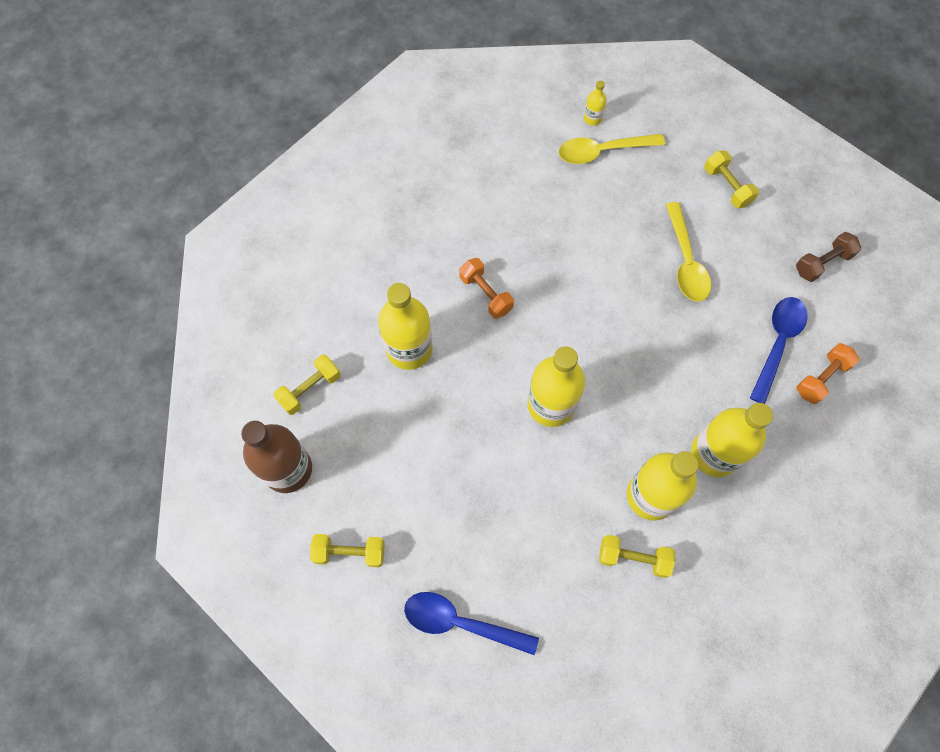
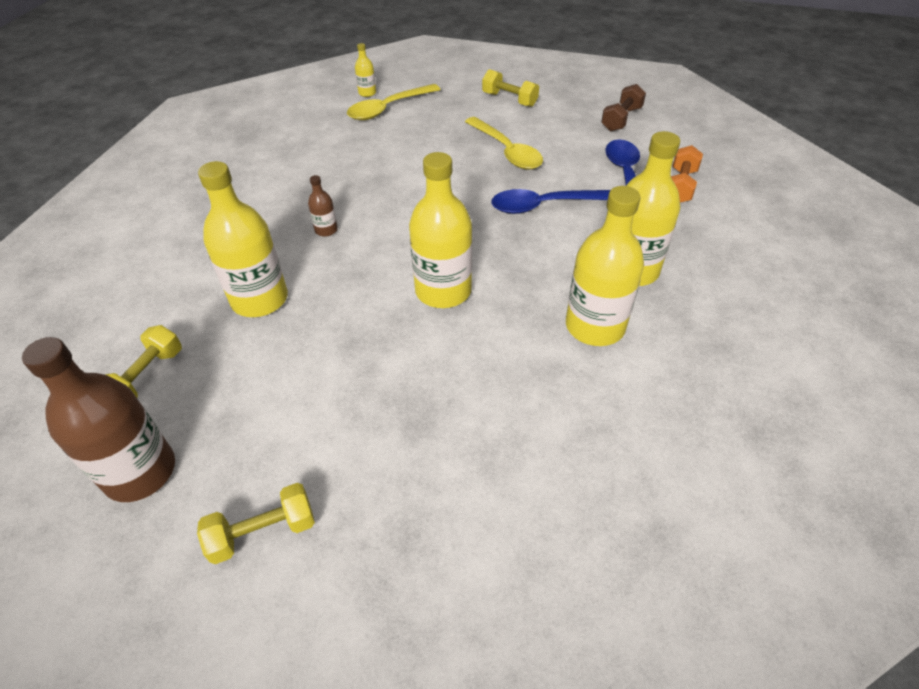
camera: 25 degrees left, 20 degrees down
(461, 623) = (454, 547): blue spoon -> blue spoon (544, 205)
(485, 294) = (326, 230): orange dumbbell -> brown bottle
(633, 558) = (615, 388): yellow dumbbell -> none

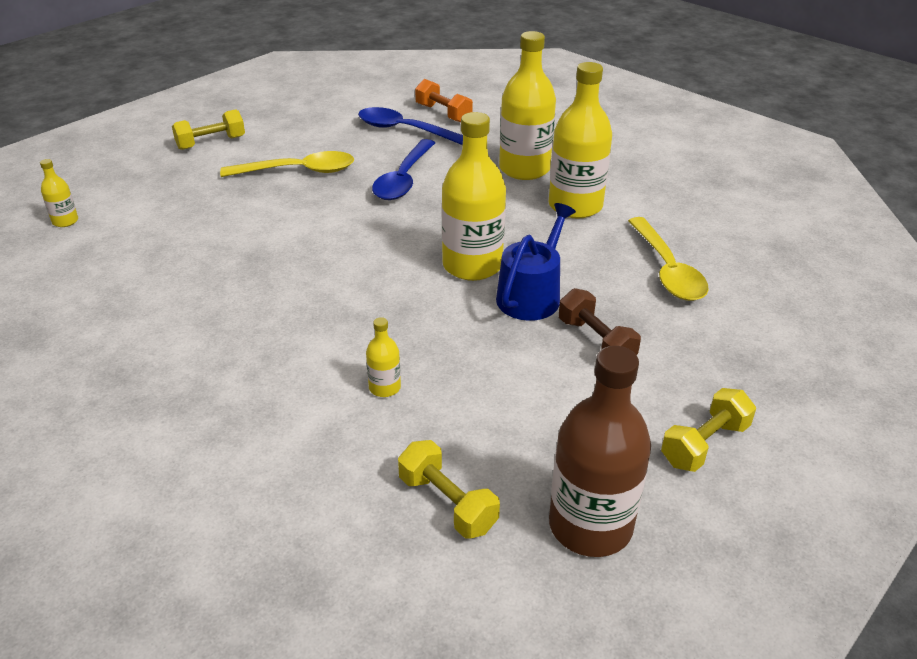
camera: 65 degrees left, 10 degrees down
(260, 299) = (384, 387): yellow bottle -> yellow bottle, size x0.45
(263, 532) = (704, 444): yellow dumbbell -> yellow dumbbell turned 45 degrees clockwise
(326, 230) = (308, 314): brown bottle -> none
(388, 108) = (122, 216): yellow spoon -> yellow spoon (667, 269)
(423, 342) = (531, 295): none -> blue watering can
(621, 119) = (320, 103): brown dumbbell -> brown dumbbell (596, 341)

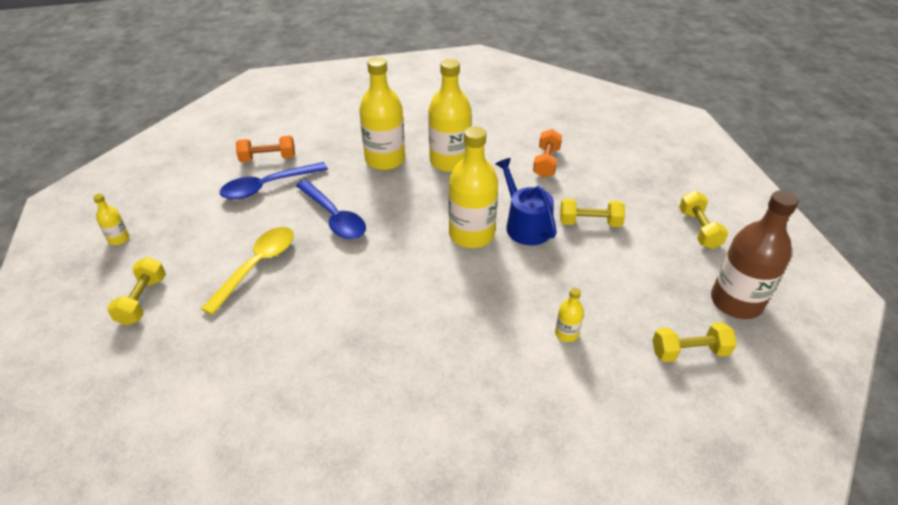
camera: 55 degrees left, 5 degrees up
(65, 221) = (157, 455): yellow bottle -> yellow bottle (119, 239)
(596, 341) = (589, 223): brown dumbbell -> yellow dumbbell
(667, 269) = (546, 163): yellow spoon -> orange dumbbell

